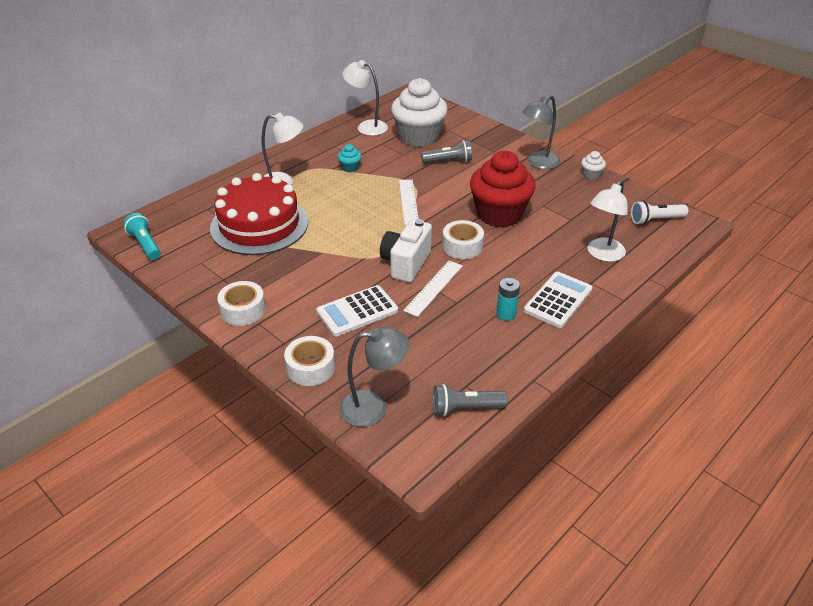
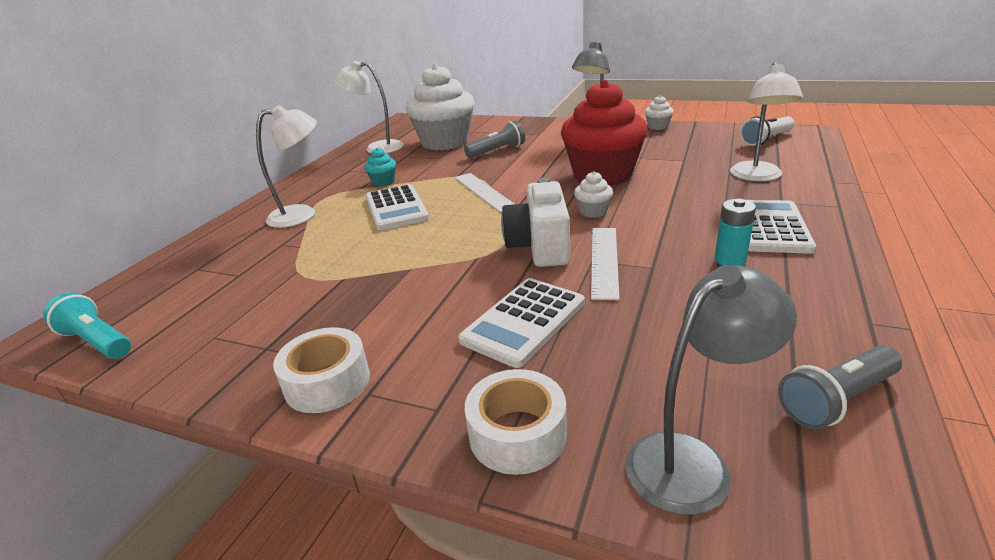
camera: 20 degrees left, 10 degrees down
(259, 225) = (292, 265): red cake -> none
(343, 197) = (396, 208): none -> white calculator
(462, 246) = (593, 212): white tape -> white cupcake

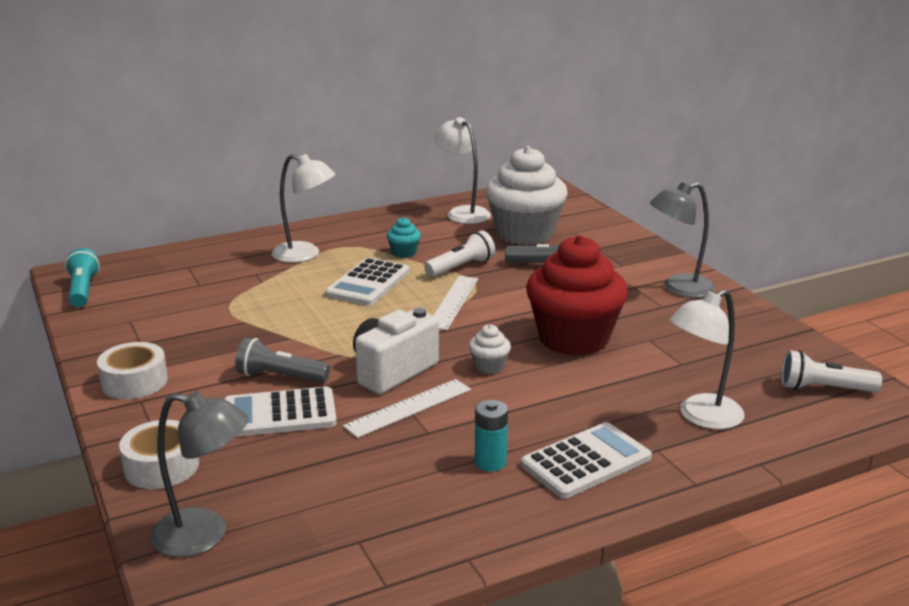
camera: 40 degrees right, 5 degrees down
(444, 173) = (461, 267): none -> white flashlight
(658, 127) = (753, 315): white cupcake -> none
(836, 400) = (334, 570): grey flashlight -> grey flashlight (280, 377)

